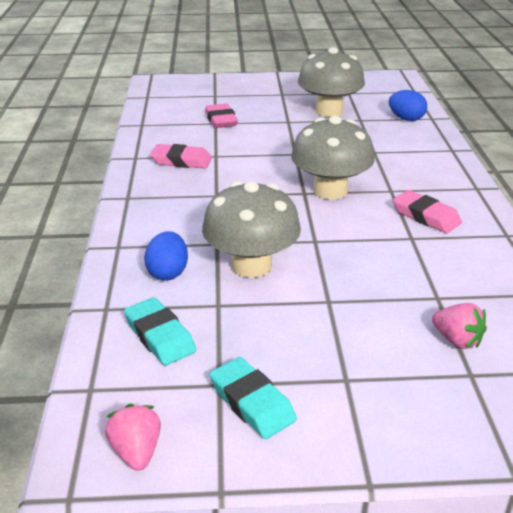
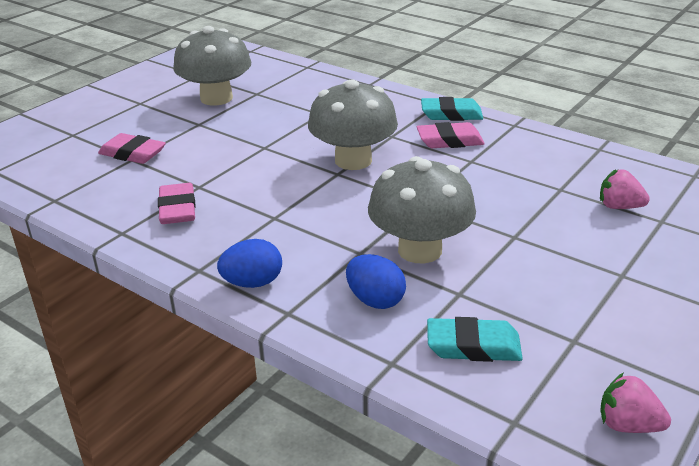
camera: 50 degrees left, 0 degrees up
(181, 161) = (177, 209): pink eraser -> pink eraser turned 60 degrees counterclockwise
(252, 402) = (613, 333): turquoise eraser -> turquoise eraser (451, 114)
(406, 119) = (290, 76): blue egg -> blue egg (252, 283)
(457, 340) = (619, 207): pink strawberry -> pink strawberry turned 150 degrees counterclockwise

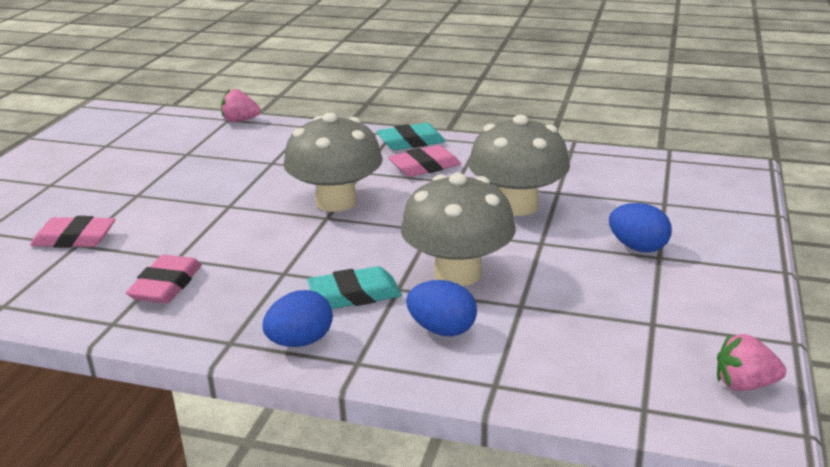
camera: 20 degrees left, 5 degrees down
(177, 209) = (166, 285): pink eraser -> pink eraser turned 45 degrees clockwise
(216, 98) = (142, 165): grey mushroom -> grey mushroom (517, 205)
(473, 346) = (564, 350): turquoise eraser -> turquoise eraser (355, 294)
(605, 261) = (638, 247): none -> blue egg
(619, 207) = (620, 198): pink strawberry -> pink strawberry (240, 120)

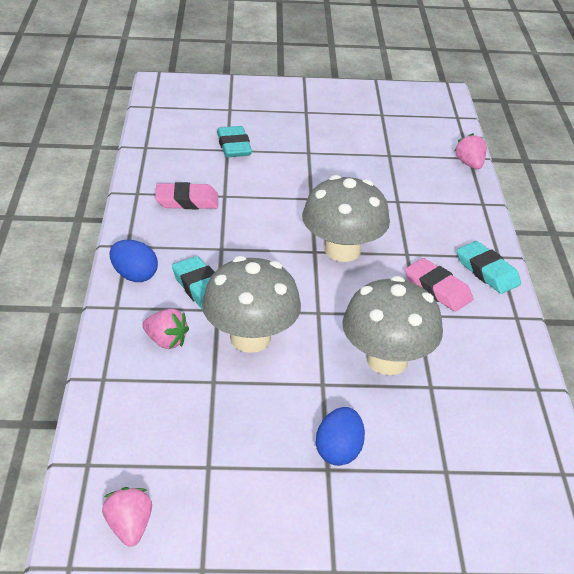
camera: 70 degrees right, 10 degrees up
(74, 238) = (234, 146): pink eraser -> turquoise eraser
(442, 330) = (166, 341): blue egg -> pink strawberry

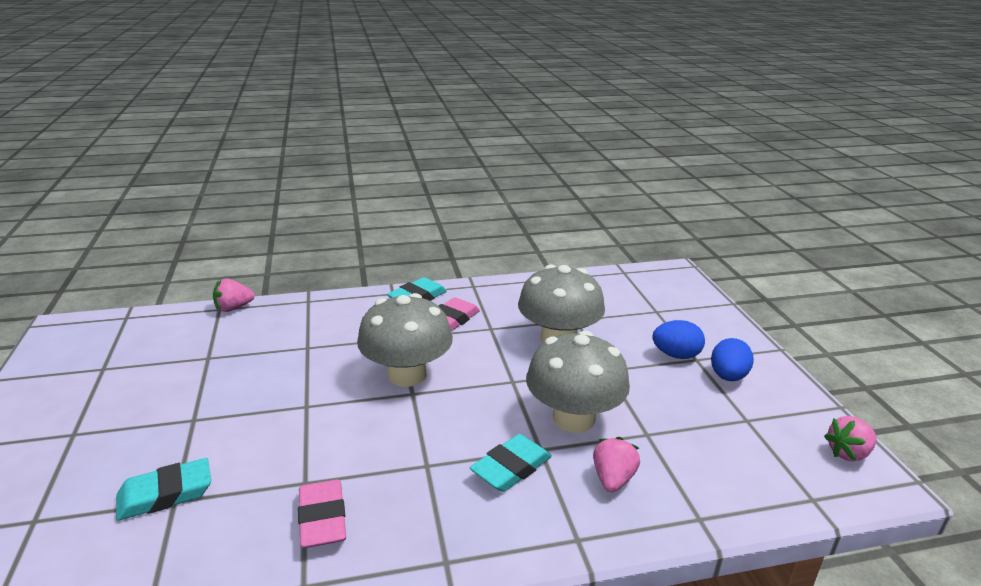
camera: 100 degrees left, 10 degrees down
(134, 276) = (510, 536): blue egg -> blue egg (728, 376)

